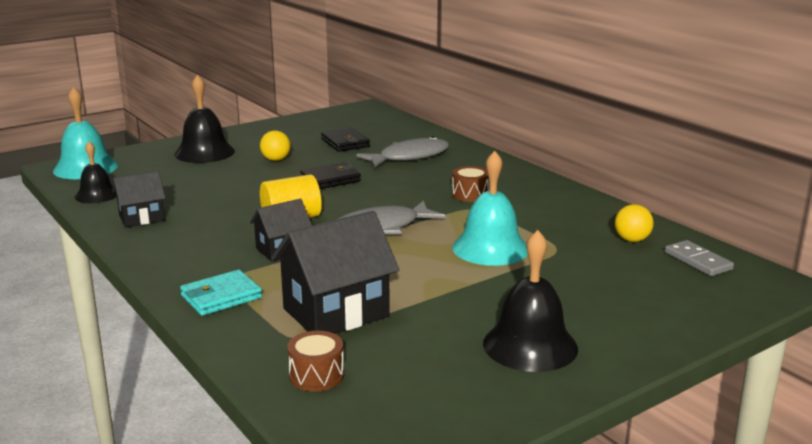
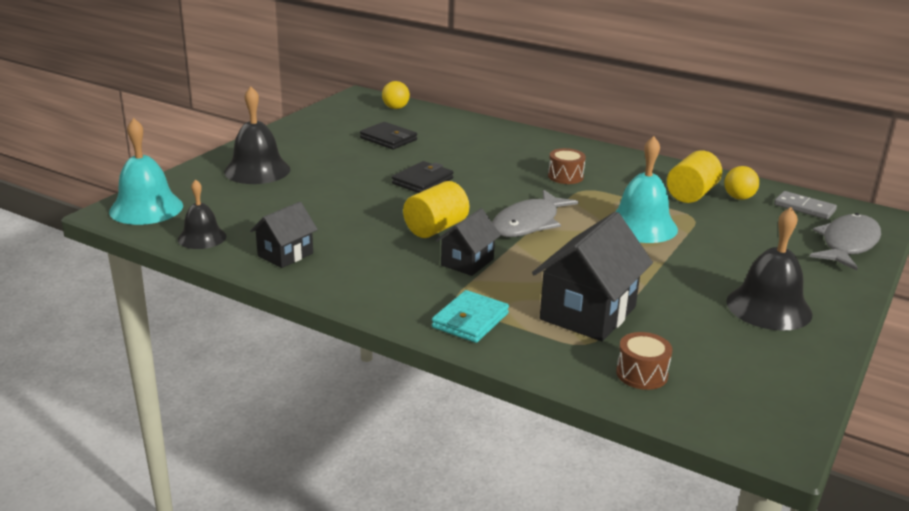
camera: 25 degrees left, 5 degrees up
(276, 160) = (342, 167): yellow ball -> yellow ball (395, 108)
(409, 157) = (467, 145): grey fish -> grey fish (847, 244)
(582, 229) = (691, 194): none -> yellow cylinder

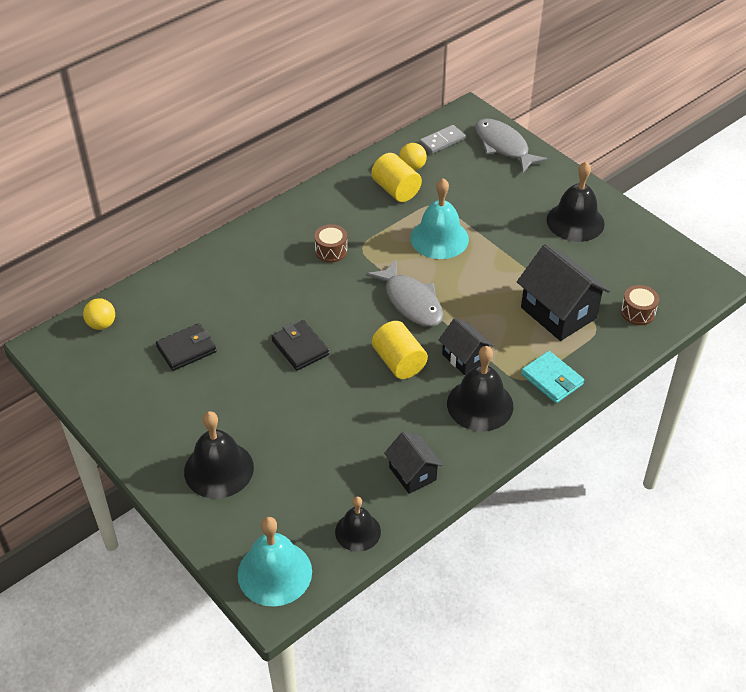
camera: 70 degrees left, 20 degrees up
(402, 279) = (480, 404): none -> black bell

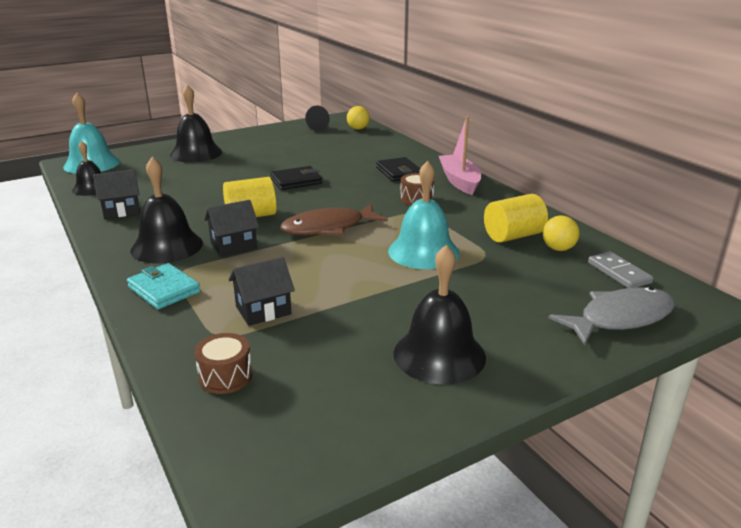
camera: 100 degrees right, 20 degrees down
(96, 369) = (315, 127): none -> black cone
(186, 349) = (318, 148): black wallet -> black wallet (399, 172)
(278, 224) = (459, 181): none -> pink boat
(411, 301) = (328, 228): grey fish -> brown fish
(552, 379) = (164, 289): turquoise wallet -> turquoise wallet turned 75 degrees clockwise
(558, 313) = (263, 310): black house -> black house, size x0.58

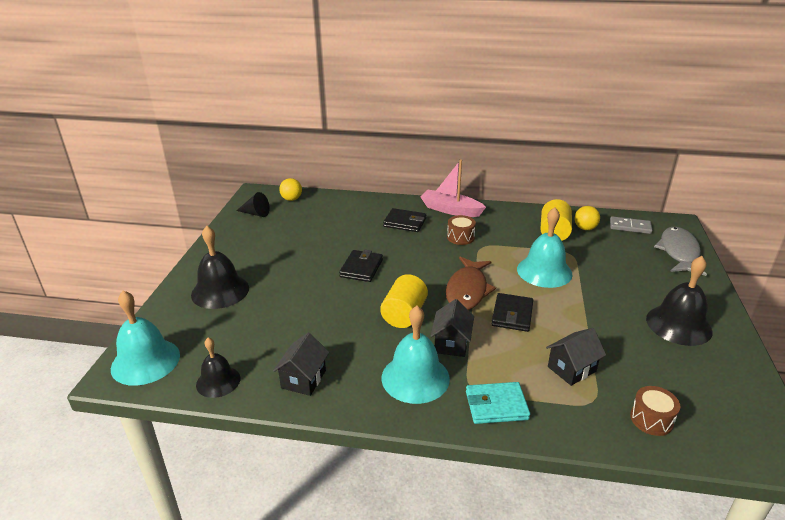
camera: 50 degrees left, 5 degrees up
(167, 246) = (415, 378): black bell -> turquoise bell
(263, 310) = (571, 369): black house -> black house turned 45 degrees clockwise
(317, 258) = (512, 315): none -> black wallet

